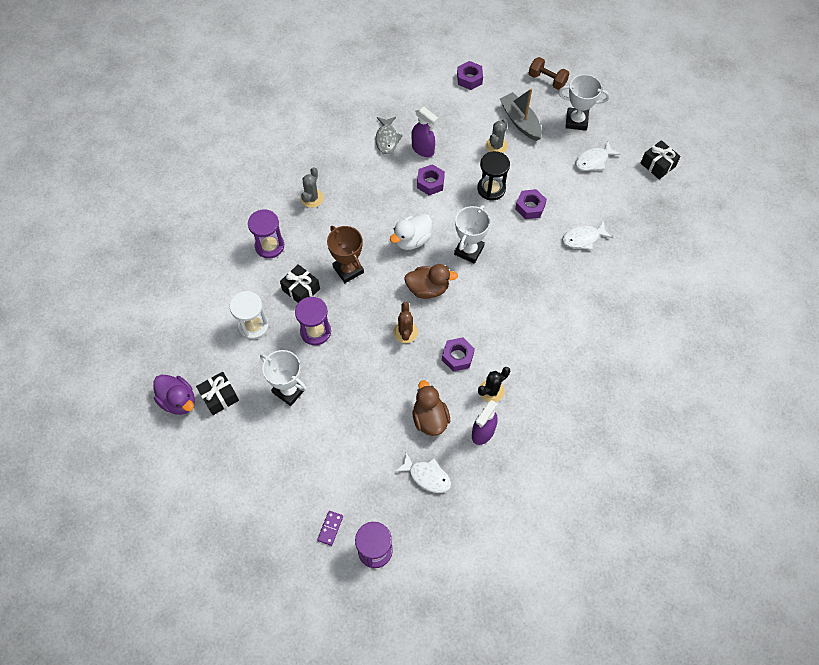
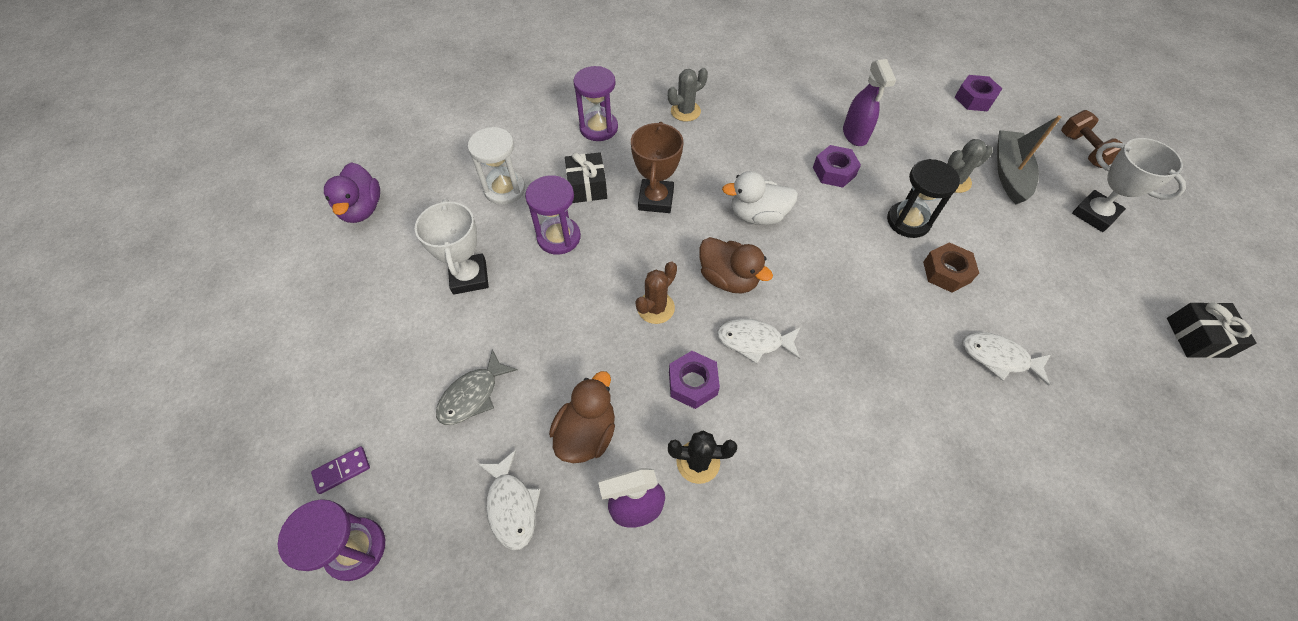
camera: 40 degrees right, 5 degrees down
(219, 397) = (400, 233): black gift -> none
(387, 139) = (821, 103): grey fish -> grey fish (473, 395)
(469, 250) = (819, 270): white trophy -> none
(530, 207) = (946, 272): purple nut -> brown nut
(593, 160) = (1088, 273): white fish -> white fish (754, 341)

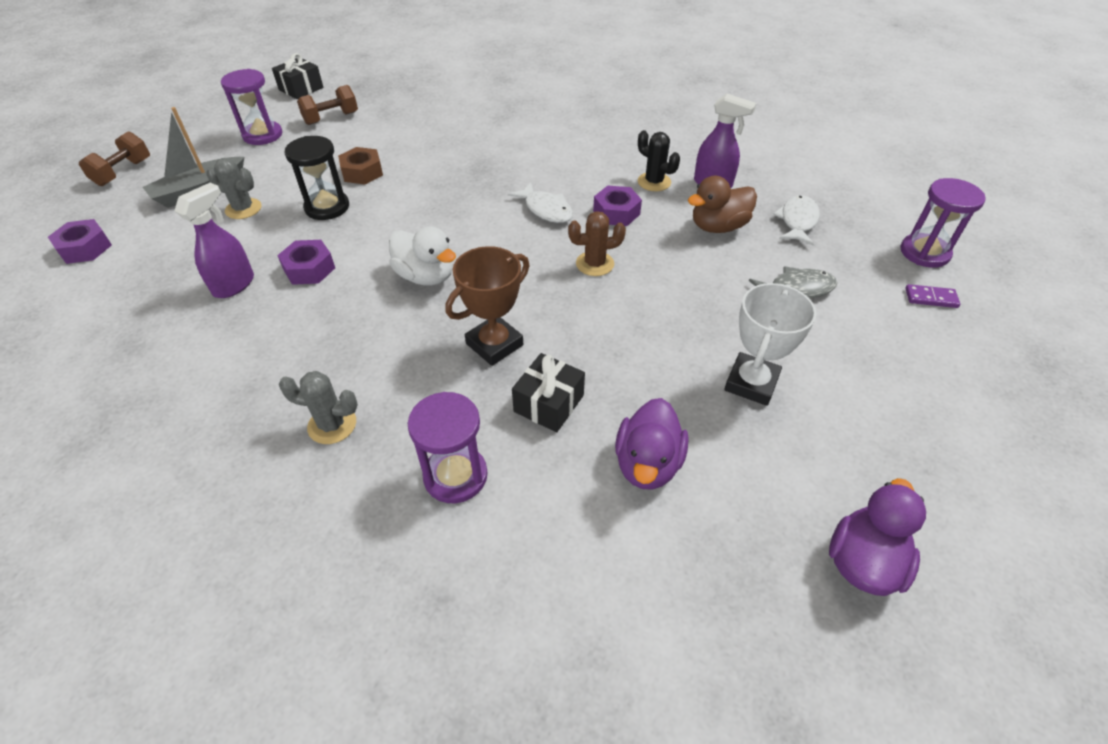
camera: 140 degrees left, 10 degrees down
(504, 189) = (647, 464): white hourglass -> purple duck
(559, 237) = (628, 367): purple hourglass -> purple hourglass (262, 135)
(728, 279) = (514, 250): brown duck -> none
(998, 358) = (413, 131): white fish -> none
(1089, 317) = (331, 118): none -> brown dumbbell
(1094, 214) = (213, 145): white trophy -> none

